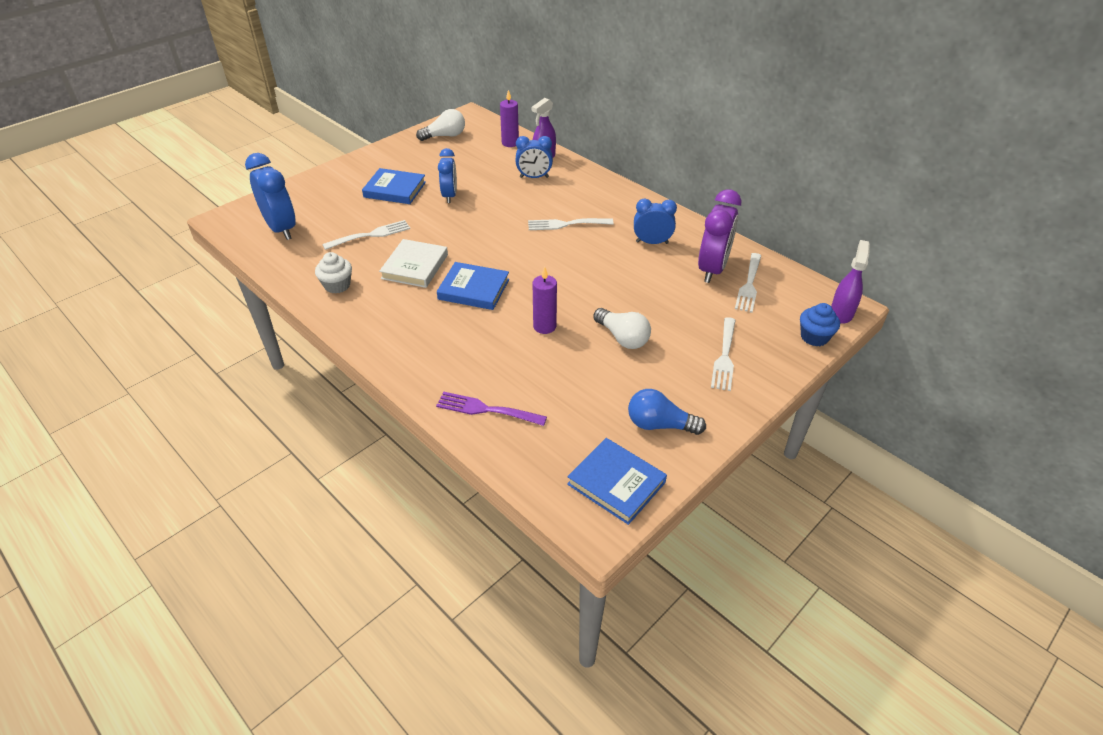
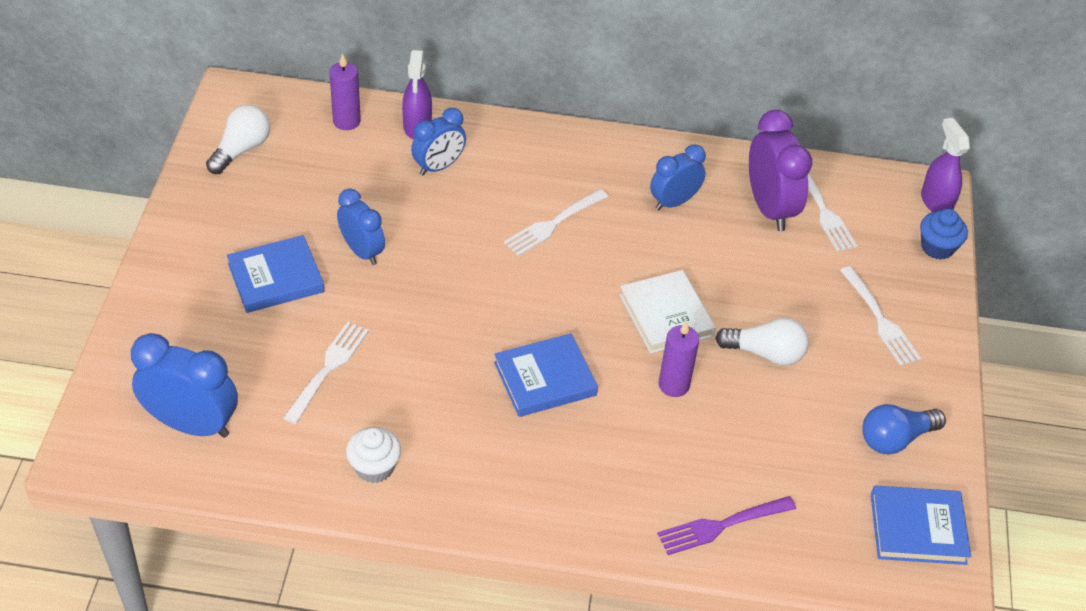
camera: 40 degrees left, 5 degrees up
(415, 266) = (439, 385): white book -> white book (666, 315)

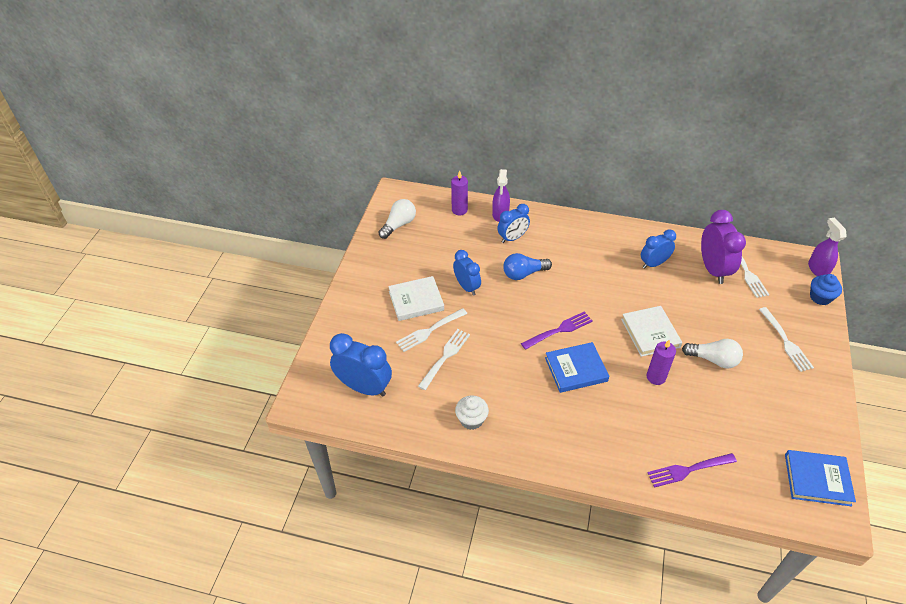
camera: 10 degrees right, 0 degrees up
(276, 278) = (416, 300): blue book -> white book
(518, 317) = (559, 330): none -> purple fork
(553, 224) = (580, 274): white fork -> white fork (429, 331)
(895, 439) = (799, 419): blue light bulb -> blue light bulb (523, 273)

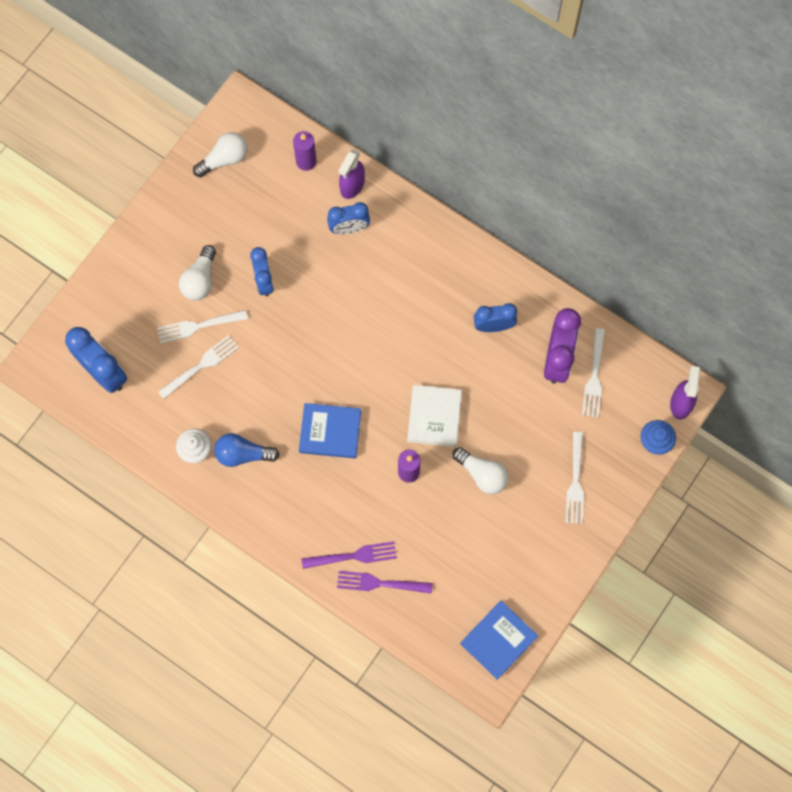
camera: 20 degrees right, 25 degrees up
(416, 300) = (200, 280): white book -> white light bulb
(523, 273) = (336, 285): blue light bulb -> blue light bulb (243, 454)
(559, 330) = (338, 376): purple fork -> purple fork (353, 556)
(817, 480) = (498, 640): blue book -> blue book turned 75 degrees counterclockwise

